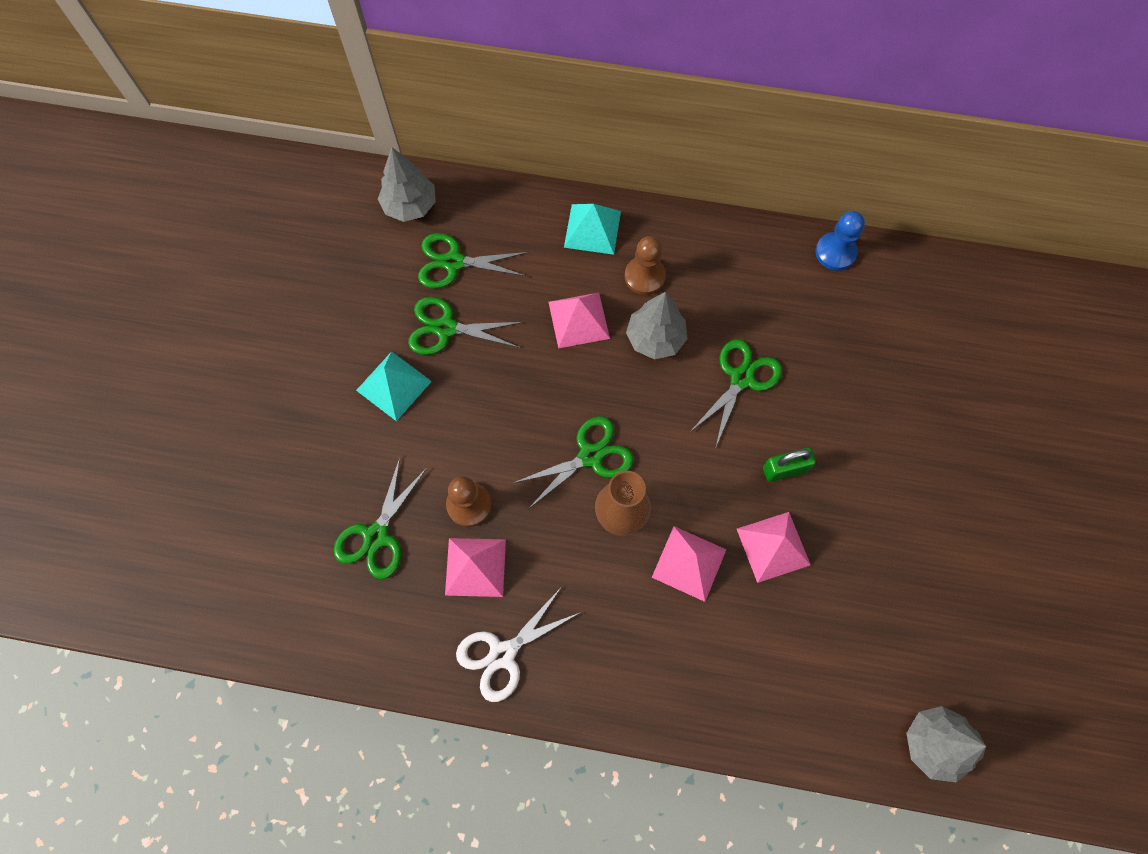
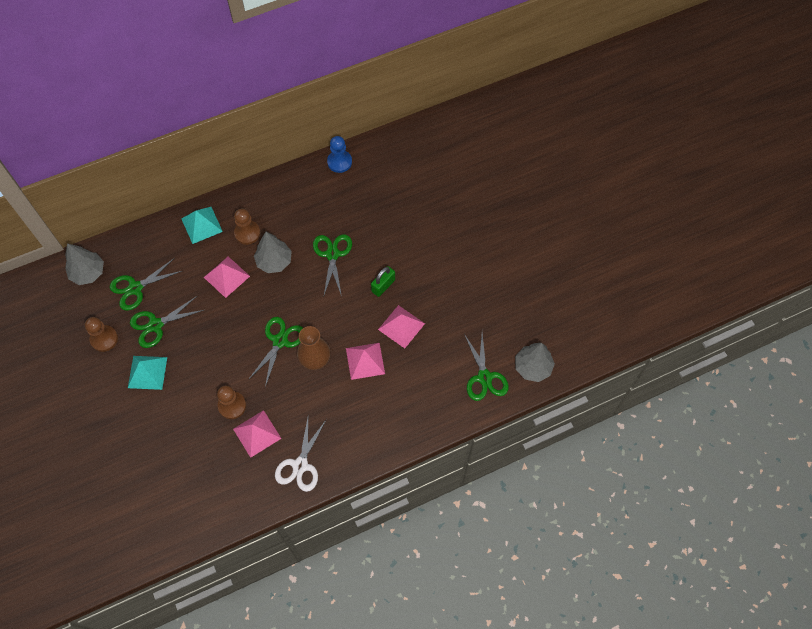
camera: 35 degrees left, 5 degrees down
(371, 305) = (104, 339): none -> brown pawn
(376, 536) = (192, 453): green scissors -> green scissors (484, 377)

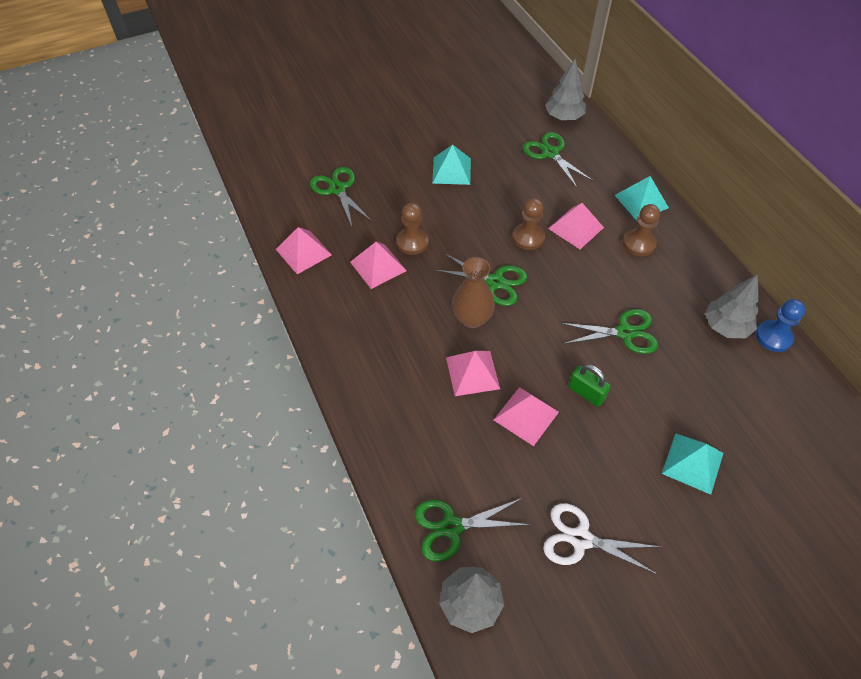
camera: 90 degrees right, 10 degrees down
(104, 339) = (488, 135): brown pawn -> brown pawn (528, 237)
(155, 325) = (507, 172): green scissors -> green scissors (337, 189)
(236, 498) = (303, 252): none -> pink pyramid
(274, 261) = (604, 271): grey tree -> grey tree (726, 326)
(300, 465) = (336, 308): white scissors -> white scissors (580, 539)
(436, 229) = (692, 463): none -> turquoise pyramid

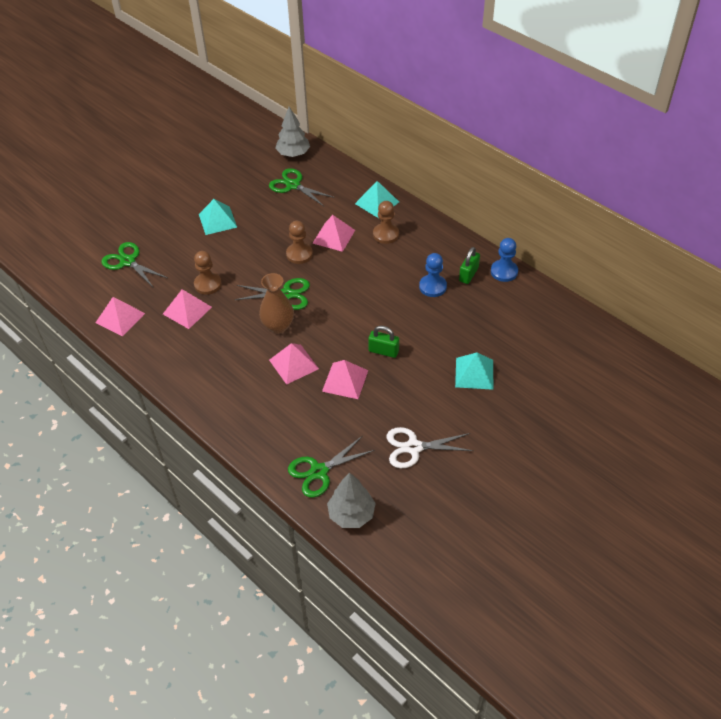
camera: 20 degrees left, 5 degrees down
(625, 332) = (397, 301): green scissors -> none
(675, 328) = (432, 287): none -> blue pawn
(726, 326) = (468, 274): grey tree -> green padlock

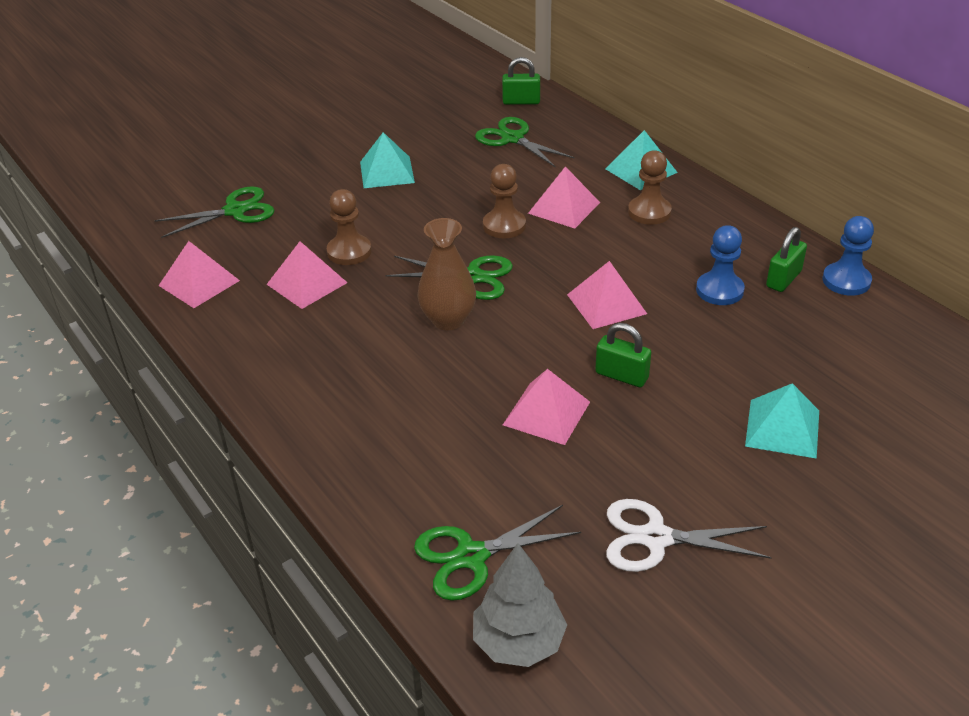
camera: 10 degrees right, 10 degrees down
(127, 261) = (235, 211): green scissors -> green scissors turned 105 degrees clockwise
(293, 154) = (521, 102): grey tree -> green padlock
(293, 364) = (462, 378): pink pyramid -> pink pyramid (606, 304)

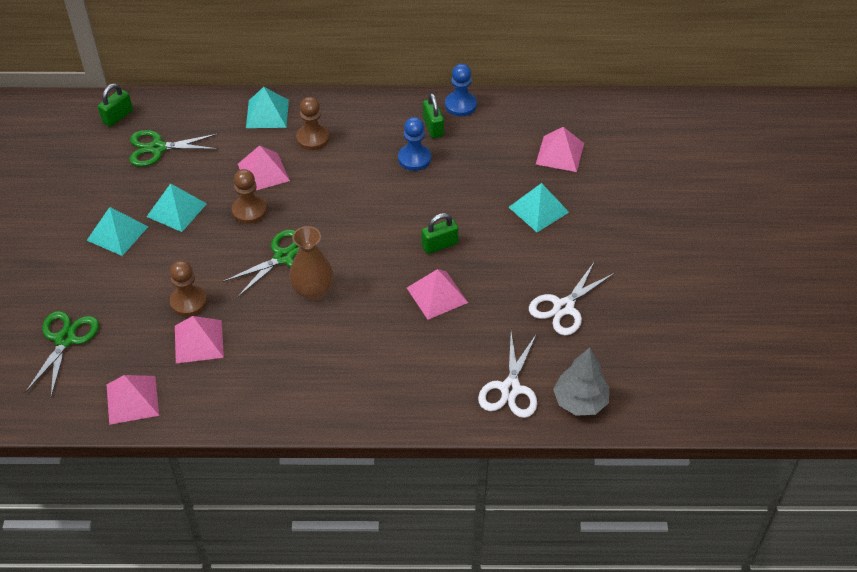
camera: 55 degrees left, 10 degrees up
(453, 186) = (176, 210): none -> turquoise pyramid
(471, 556) = (510, 389): green scissors -> white scissors
(606, 304) = (374, 212): pink pyramid -> pink pyramid (560, 153)

